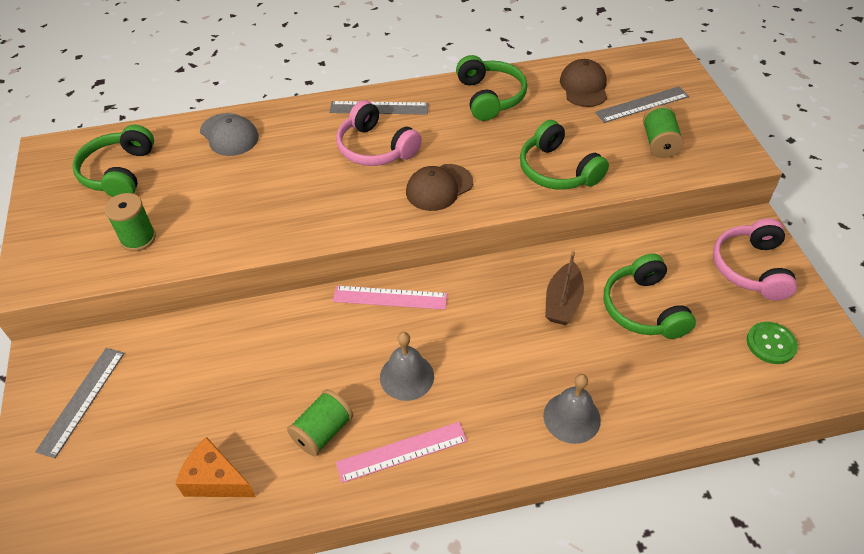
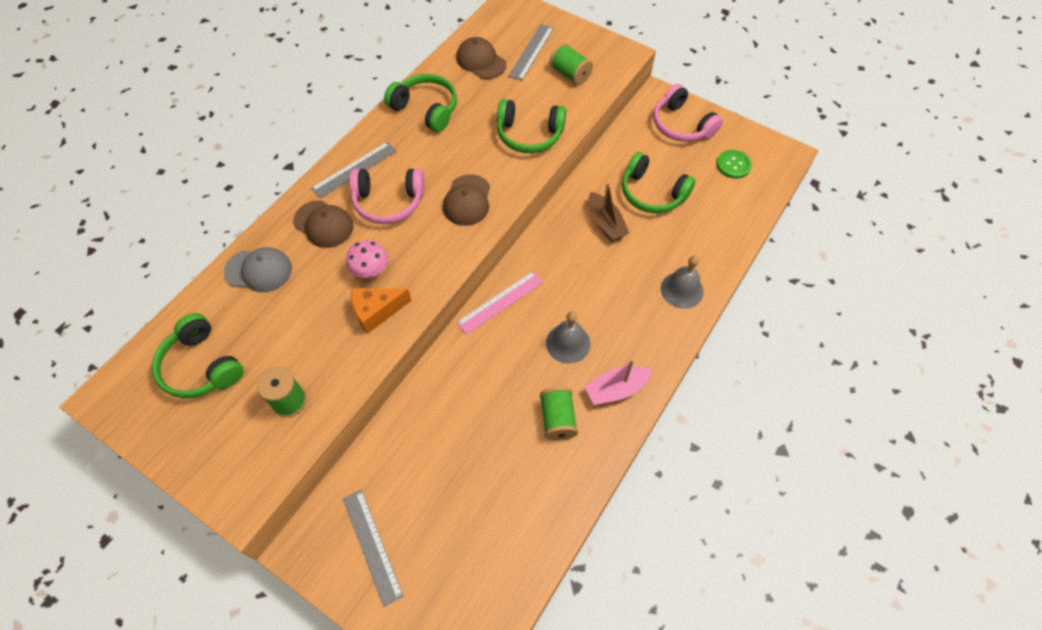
camera: 45 degrees left, 10 degrees up
(216, 480) = (528, 506): orange cheese -> orange cheese (376, 311)
(301, 189) = (371, 271): none -> pink mushroom
(310, 132) = (323, 224): none -> brown cap
(402, 452) = (616, 389): pink ruler -> pink boat

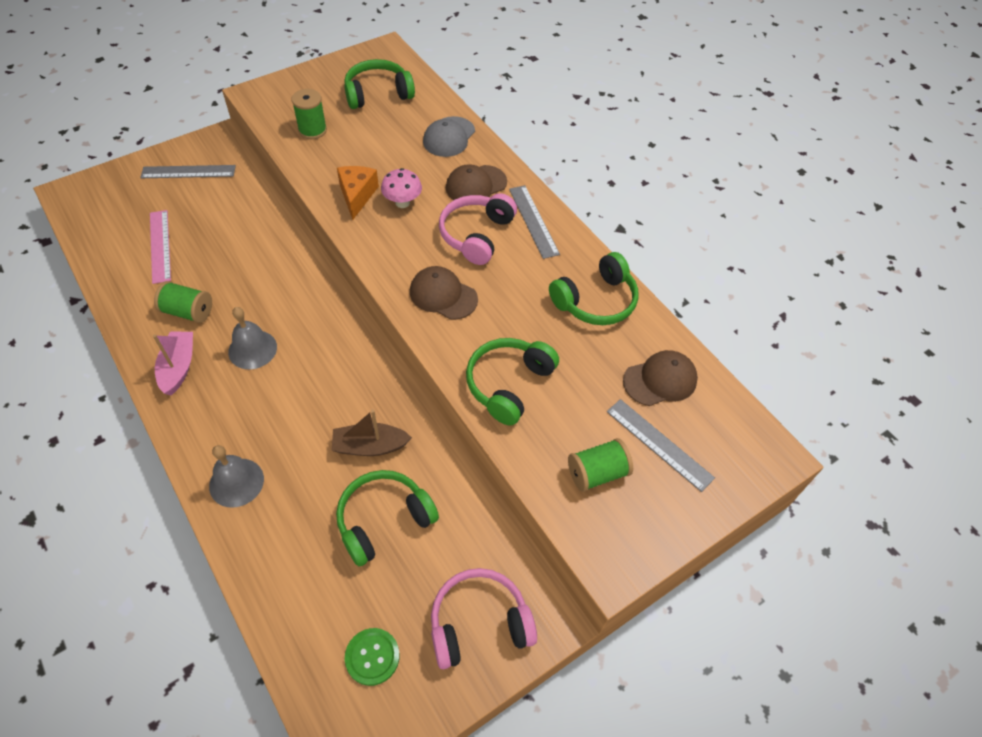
camera: 110 degrees right, 5 degrees down
(500, 302) = (333, 313): pink ruler -> pink ruler (160, 246)

